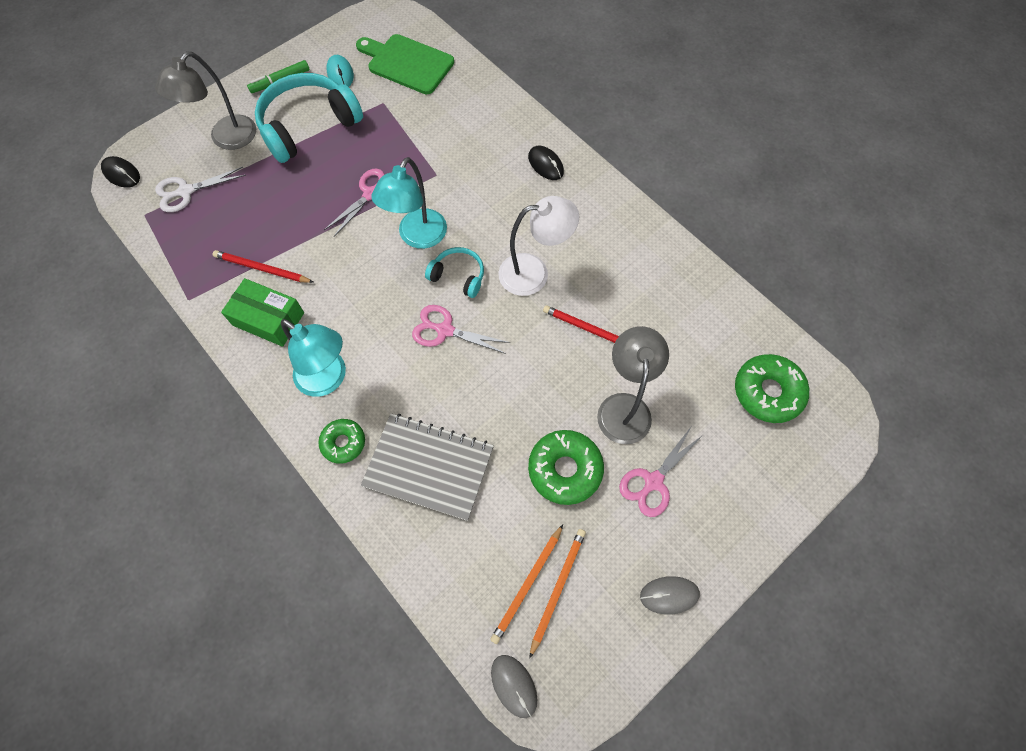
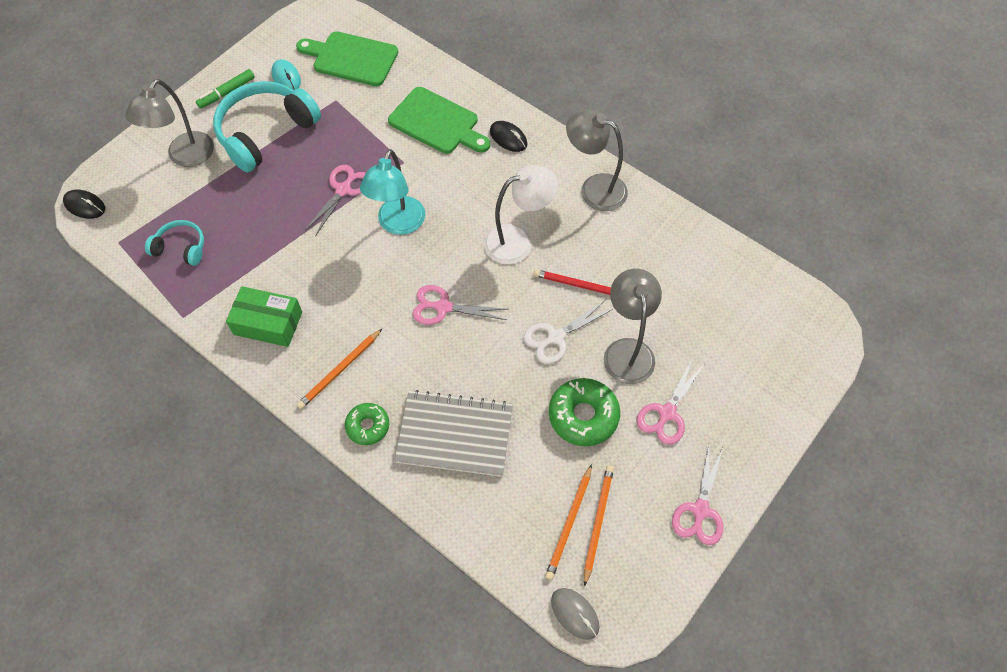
camera: 10 degrees left, 5 degrees down
(186, 191) = (156, 213): white scissors -> white scissors (556, 337)
(262, 269) = (251, 277): red pencil -> none
(328, 379) = (340, 370): turquoise lamp -> orange pencil
(458, 276) = (445, 255): turquoise headphones -> turquoise headphones (181, 248)
(478, 139) = (437, 123): none -> green cutting board
(623, 229) = (594, 188): none -> grey lamp
(669, 595) = (700, 510): grey mouse -> pink scissors
(767, 392) = (756, 316): green donut -> none

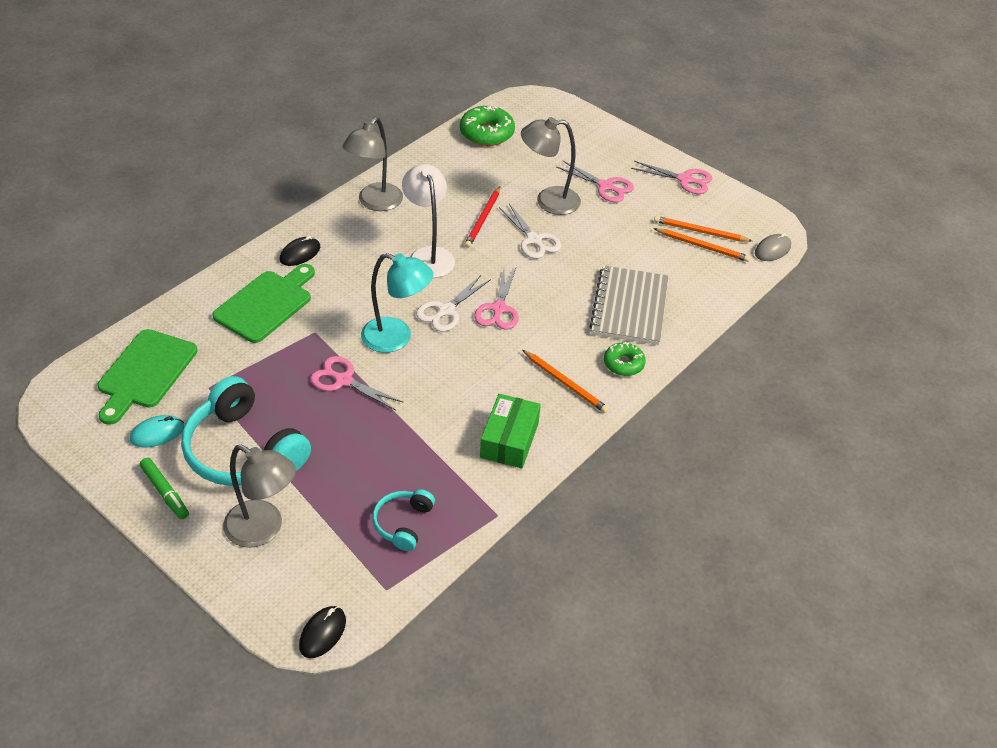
camera: 90 degrees left, 15 degrees down
(438, 262) = (446, 310): none -> white scissors
(583, 416) = (609, 231): green donut -> green donut (486, 133)

